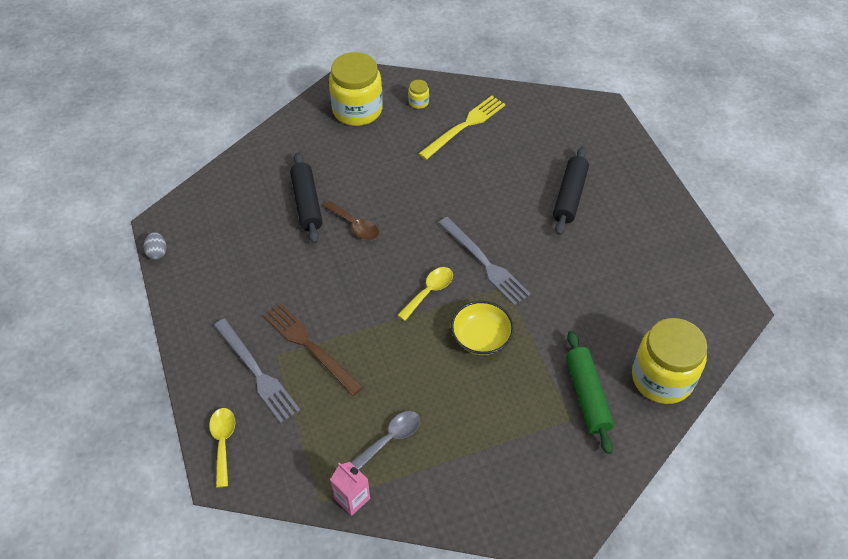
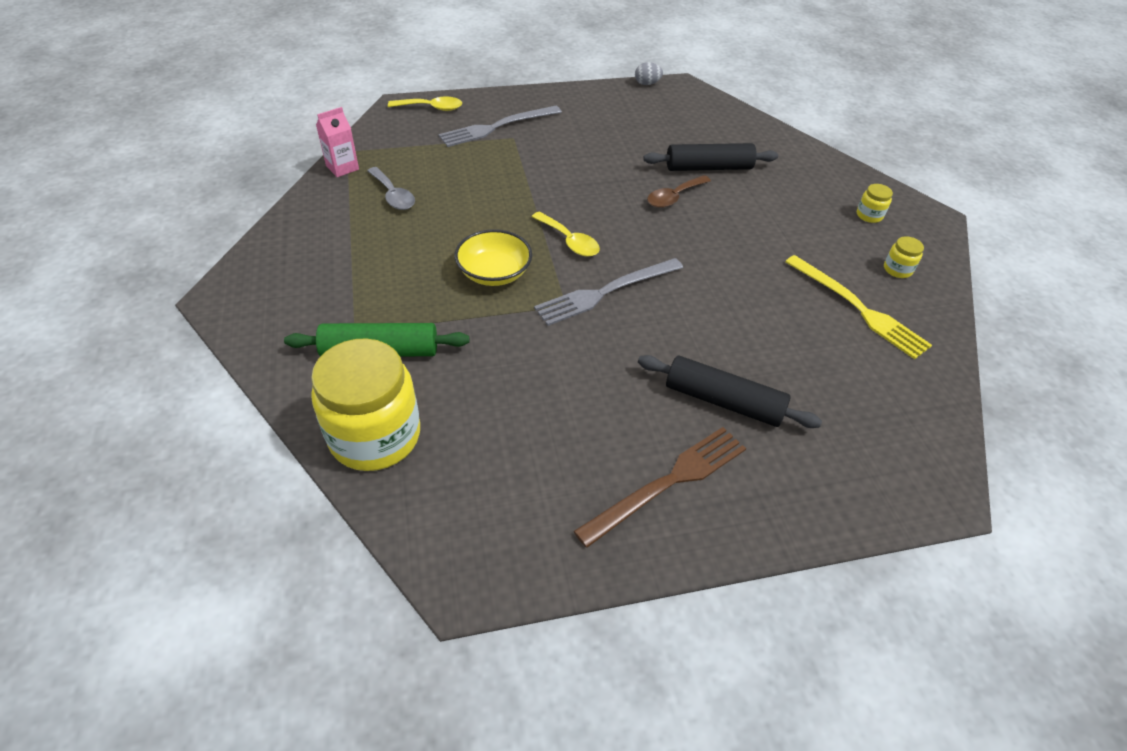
camera: 95 degrees right, 5 degrees down
(310, 346) = (517, 157): brown fork -> brown fork (668, 482)
(357, 110) = (869, 215): yellow jar -> yellow jar, size x0.41

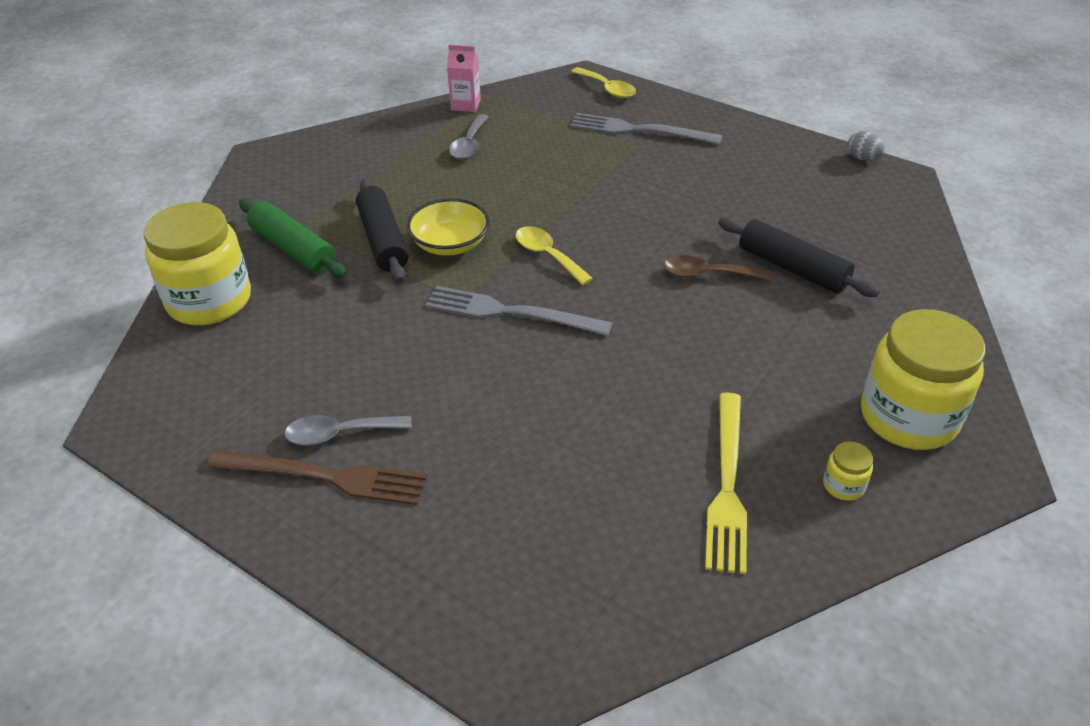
camera: 50 degrees right, 5 degrees down
(569, 241) = (547, 255): yellow spoon -> yellow spoon turned 135 degrees clockwise
(631, 448) = (340, 434): none -> grey spoon
(723, 401) = (463, 458): black rolling pin -> black rolling pin (383, 240)
(869, 215) = (908, 417): yellow jar -> yellow jar, size x2.46

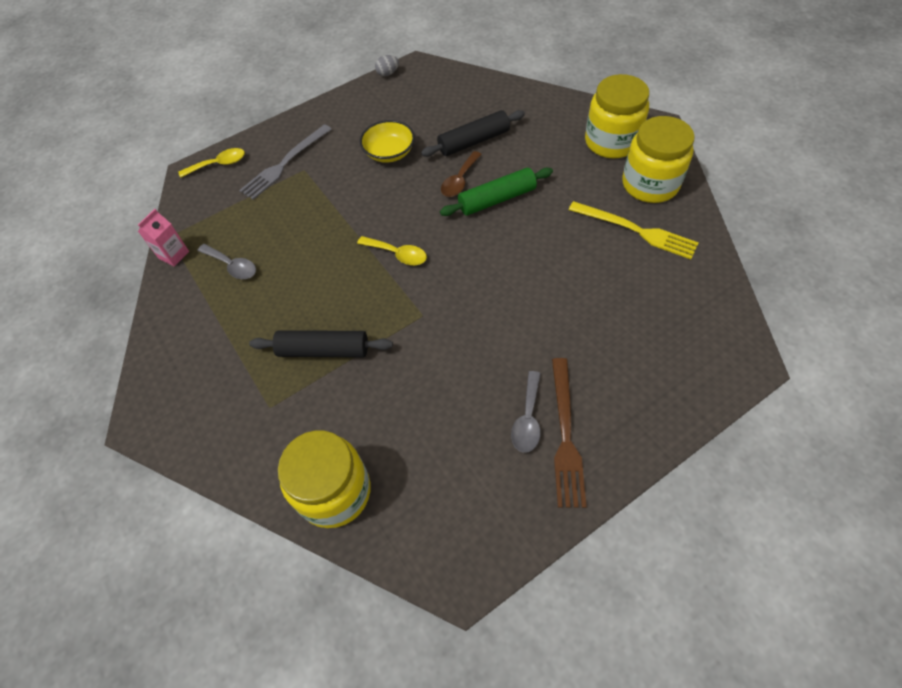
camera: 65 degrees left, 15 degrees up
(293, 249) = (299, 416): green rolling pin -> green rolling pin (497, 199)
(325, 477) = (565, 435): brown fork -> brown fork turned 150 degrees clockwise
(450, 244) = (353, 308): yellow bowl -> yellow bowl (389, 152)
(510, 312) = (447, 290): grey fork -> none
(547, 255) = (397, 254): yellow spoon -> yellow spoon turned 135 degrees counterclockwise
(843, 485) = (650, 184): yellow jar -> yellow jar, size x2.46

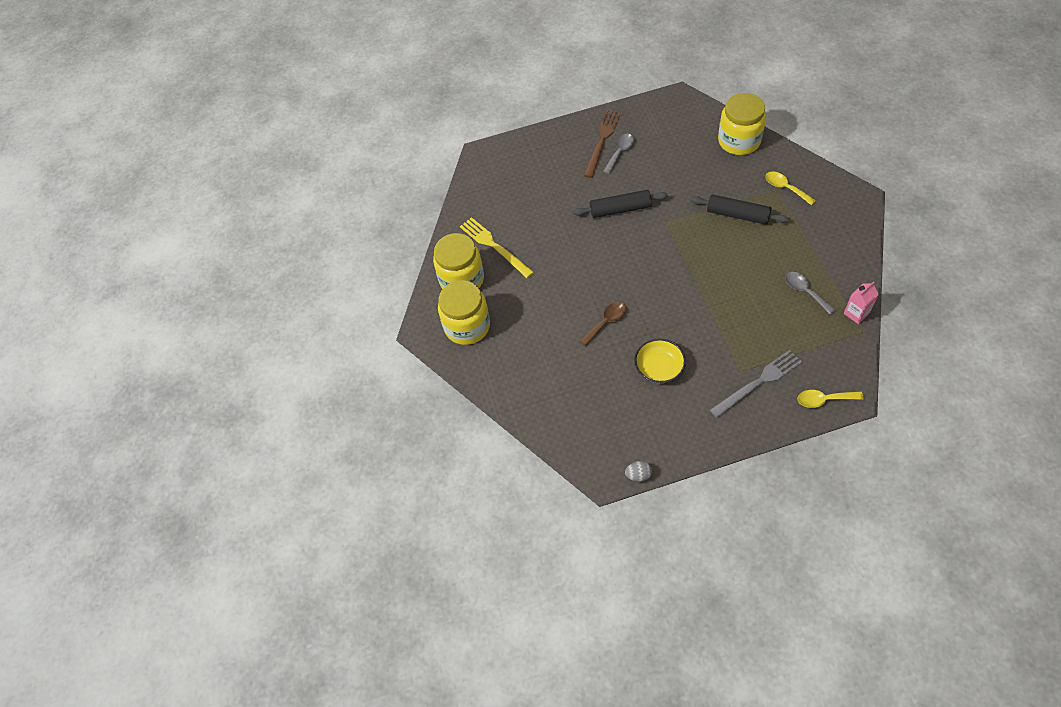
camera: 160 degrees left, 0 degrees up
(397, 254) = (673, 270): yellow spoon -> yellow spoon (785, 188)
(473, 141) = (580, 359): black rolling pin -> black rolling pin (620, 209)
(497, 199) = (582, 296): green rolling pin -> none

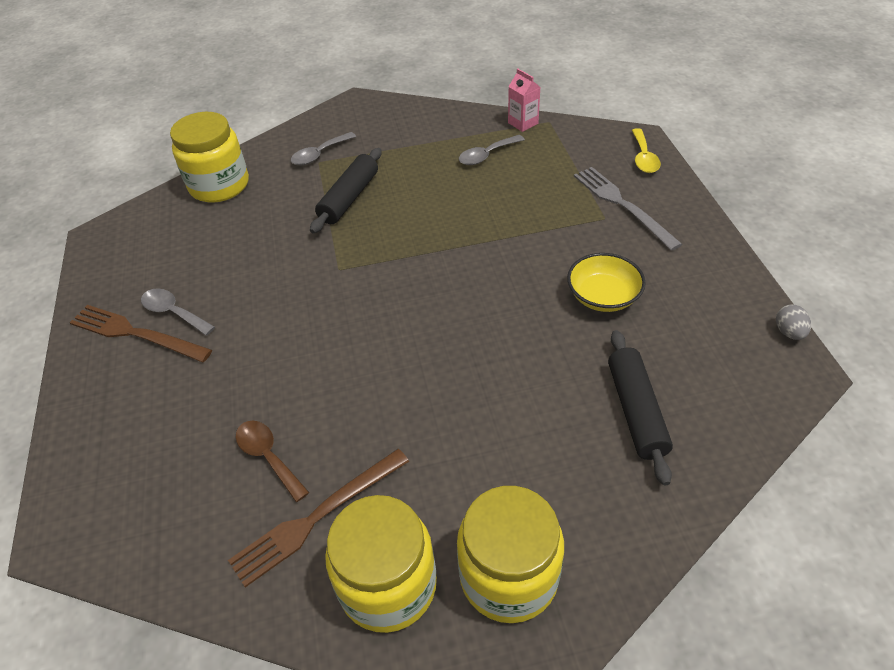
camera: 90 degrees left, 10 degrees down
(494, 246) = (317, 517): yellow fork -> brown fork
(606, 322) = (516, 352): brown spoon -> brown spoon (268, 457)
(620, 209) = (294, 319): black rolling pin -> black rolling pin (636, 411)
(785, 188) = (319, 154): yellow spoon -> grey spoon

